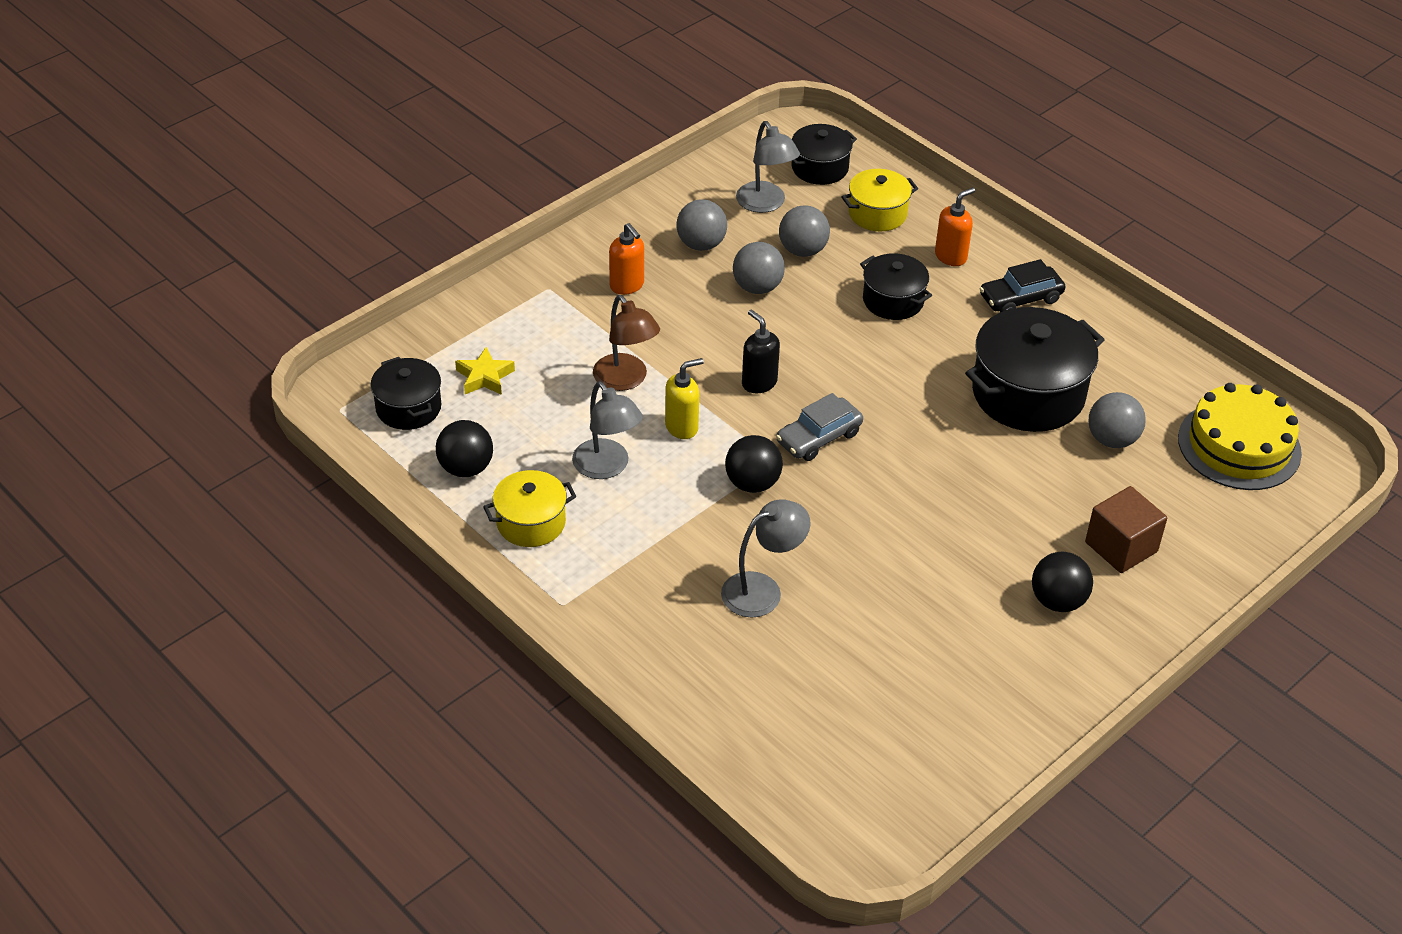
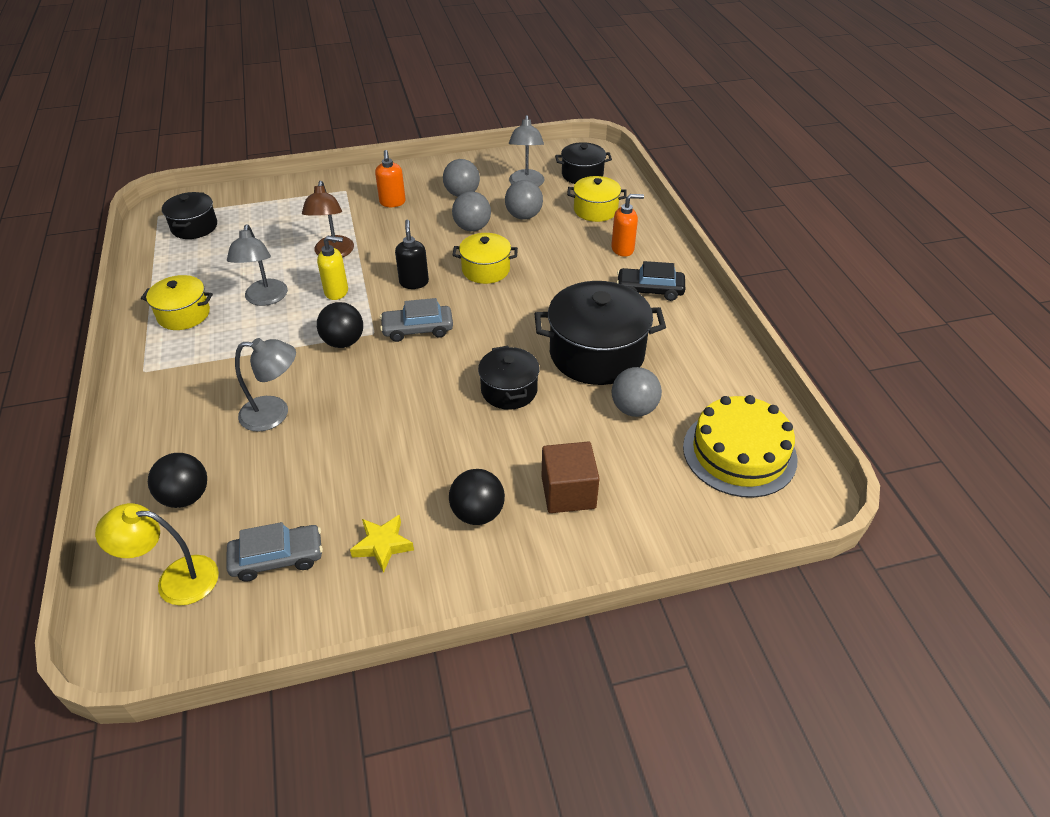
camera: 30 degrees right, 0 degrees up
(466, 468) = (185, 270): black ball -> black ball (186, 497)
(484, 377) = (255, 225): yellow star -> yellow star (382, 545)
(824, 337) = (486, 270): none -> yellow pot
(840, 781) = (175, 580): none -> yellow lamp
(893, 300) = (555, 263): black pot -> black pot (509, 390)
(915, 721) = (277, 558): none -> grey car

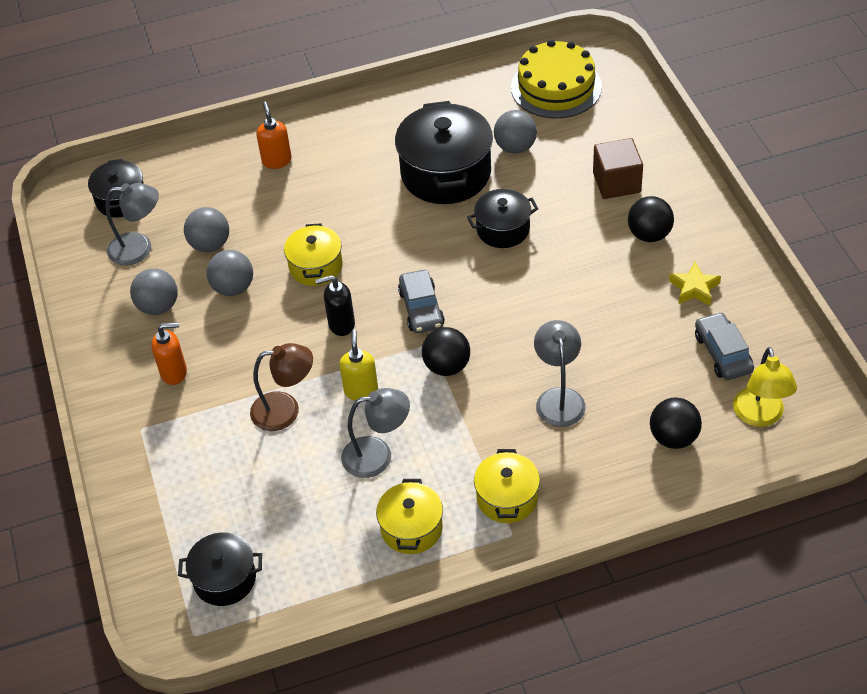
camera: 90 degrees left, 5 degrees up
(595, 210) = (200, 185): yellow pot -> yellow pot (507, 498)
(649, 290) = (347, 140): black car -> none

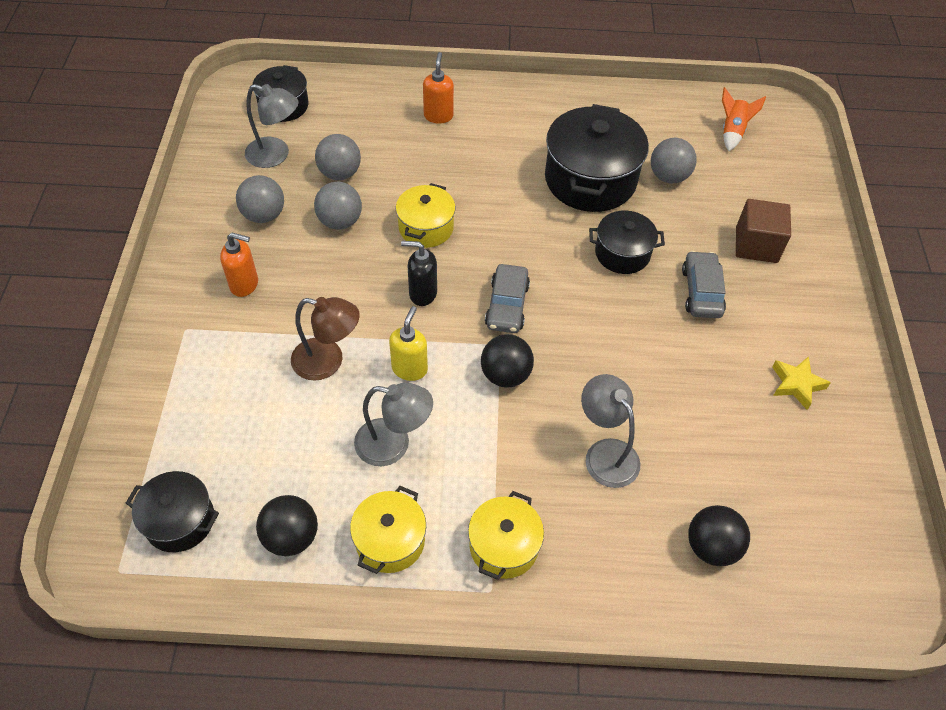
camera: 15 degrees right, 5 degrees up
(556, 87) = (732, 132): yellow cake -> orange rocket
(559, 398) = (605, 453): grey lamp -> grey lamp turned 45 degrees counterclockwise
(649, 234) = (770, 310): black ball -> black ball (291, 537)
(722, 353) = (801, 468): grey car -> grey car (701, 291)
(760, 416) = (818, 559): yellow lamp -> none

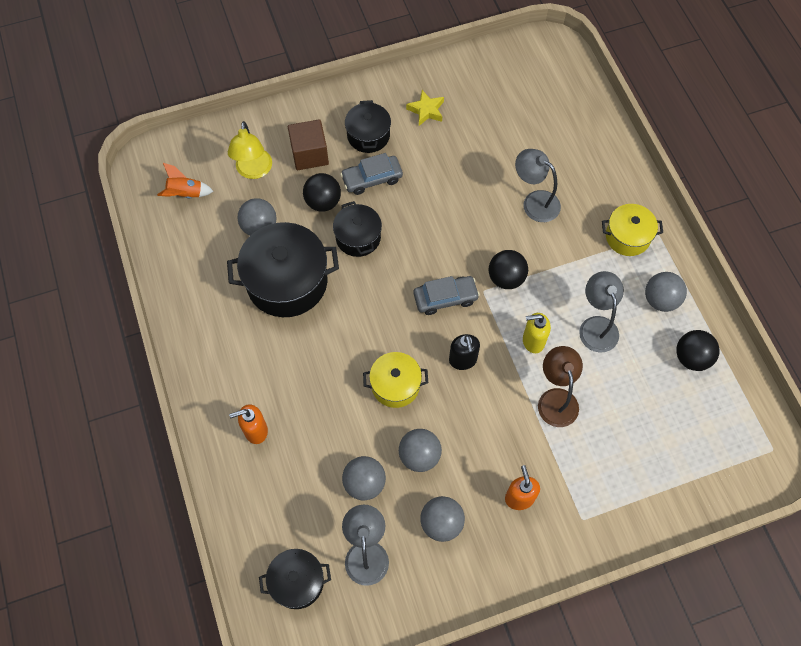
camera: 110 degrees left, 10 degrees up
(180, 520) = (721, 431): black pot -> black pot (368, 135)
(390, 540) = (660, 300): yellow pot -> grey ball
(605, 453) = (534, 202): grey lamp -> grey lamp turned 90 degrees clockwise
(711, 546) = (566, 132): black ball -> black ball (323, 202)
(747, 191) = (254, 171): none -> yellow lamp

